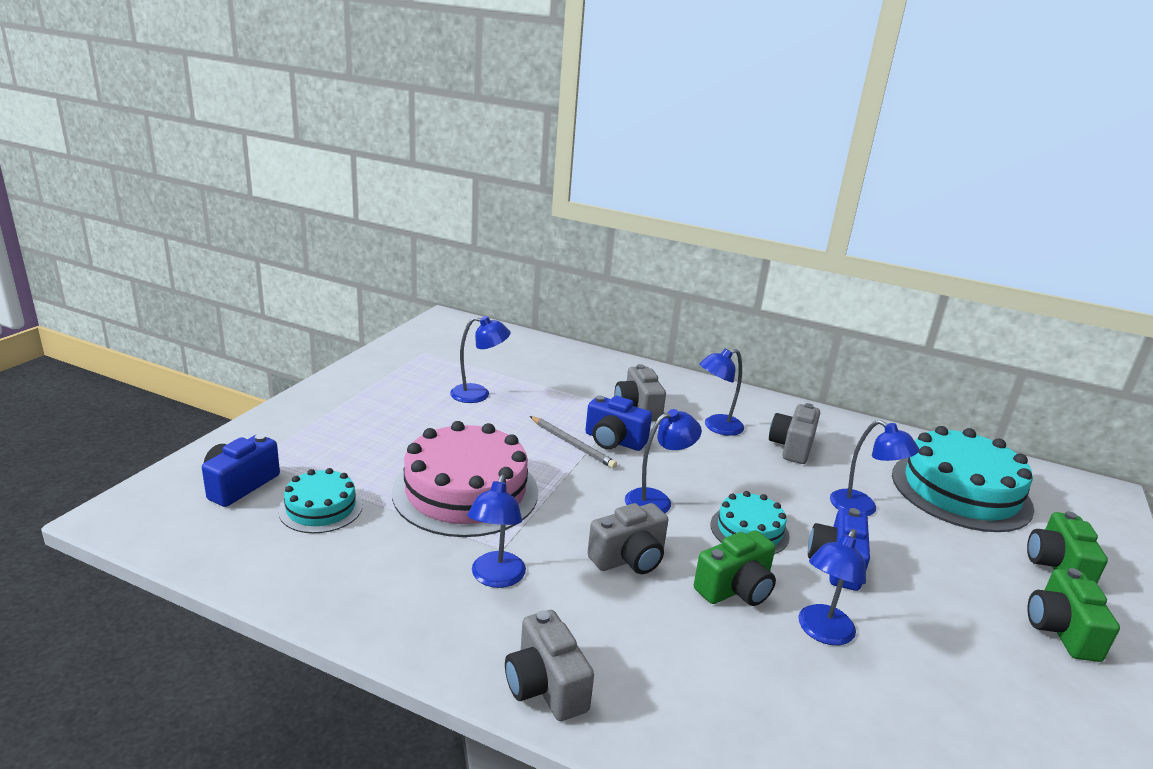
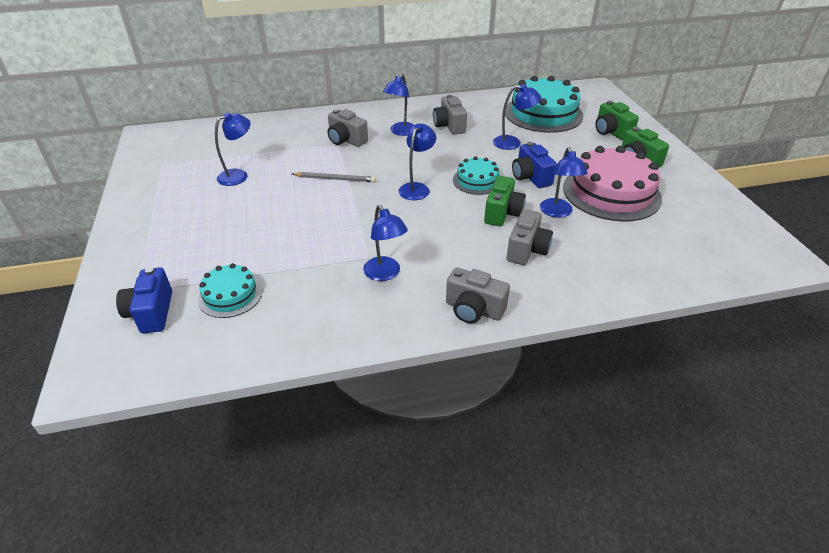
camera: 35 degrees left, 15 degrees up
(465, 491) = (308, 237): pink cake -> pink cake (611, 192)
(614, 441) = (356, 166): blue camera -> none
(629, 558) = (439, 226): grey camera -> grey camera (527, 250)

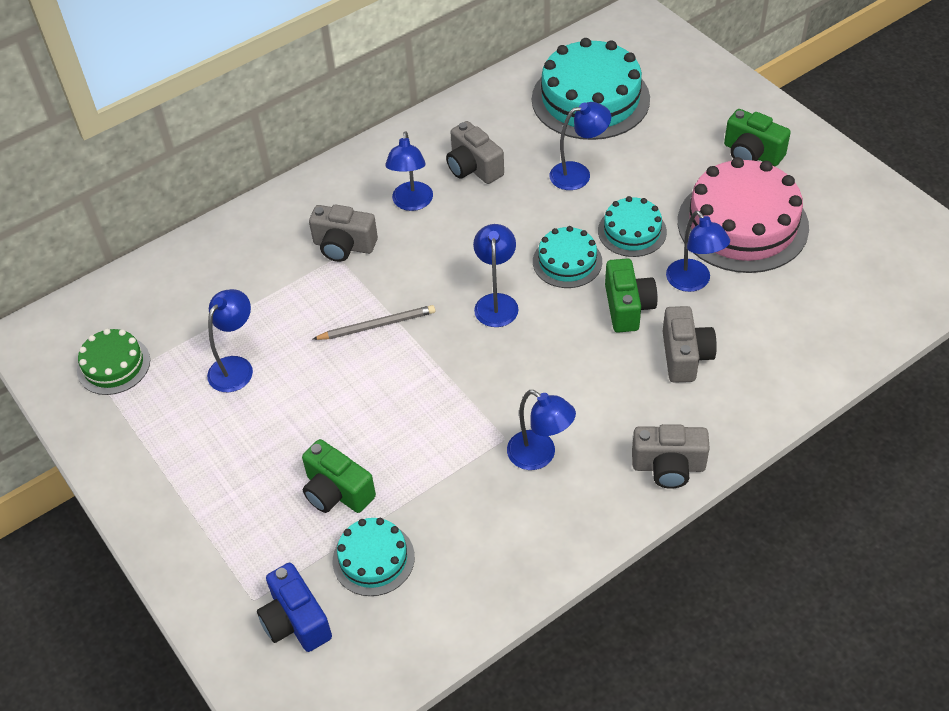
camera: 20 degrees left, 10 degrees up
(176, 157) = (113, 365): none -> green cake
(530, 177) = (632, 231): blue camera -> turquoise cake
(611, 132) = (697, 108): green camera -> green camera (337, 492)

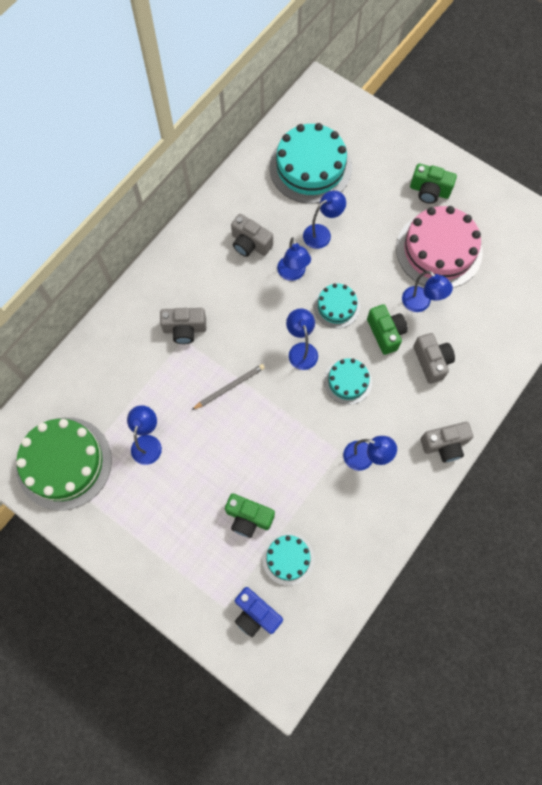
camera: 20 degrees left, 20 degrees up
(113, 365) = (64, 463): green cake -> green cake, size x1.89
(412, 203) = (218, 283): blue lamp -> blue lamp (293, 274)
(632, 231) = (370, 272): turquoise cake -> turquoise cake (348, 381)

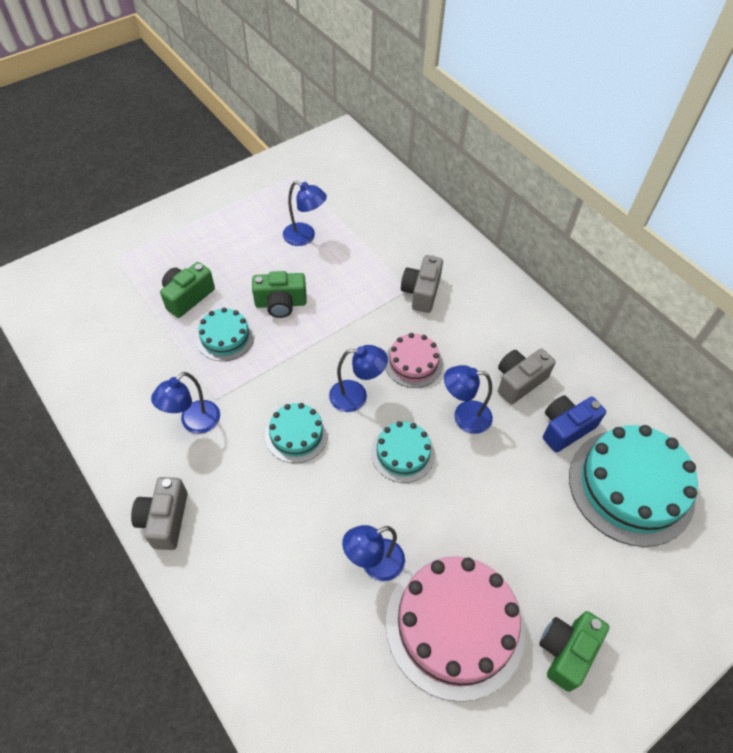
camera: 105 degrees right, 15 degrees down
(64, 463) = (313, 177): green cake -> none
(229, 387) = (337, 316): grey pencil -> none
(256, 614) = (93, 280): blue camera -> blue camera (565, 428)
(257, 318) = (413, 363): none -> pink cake
(288, 558) = (128, 319): turquoise cake -> turquoise cake (225, 337)
(322, 233) = (518, 468): blue lamp -> none
(385, 333) = (345, 501): green camera -> green camera (281, 304)
(431, 361) = (283, 546): grey camera -> none

